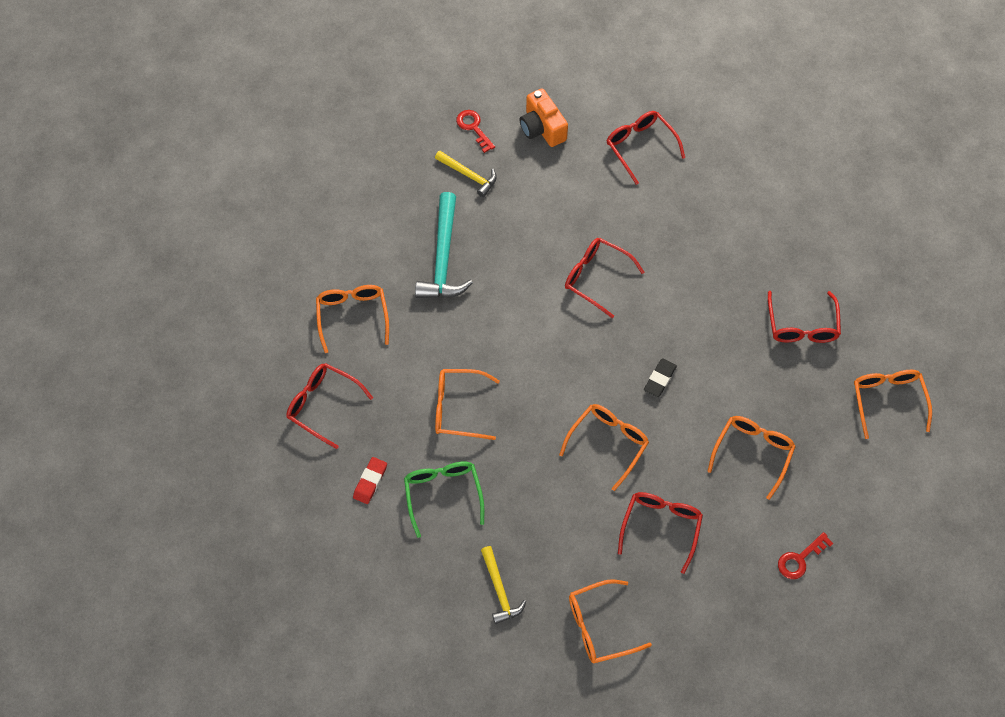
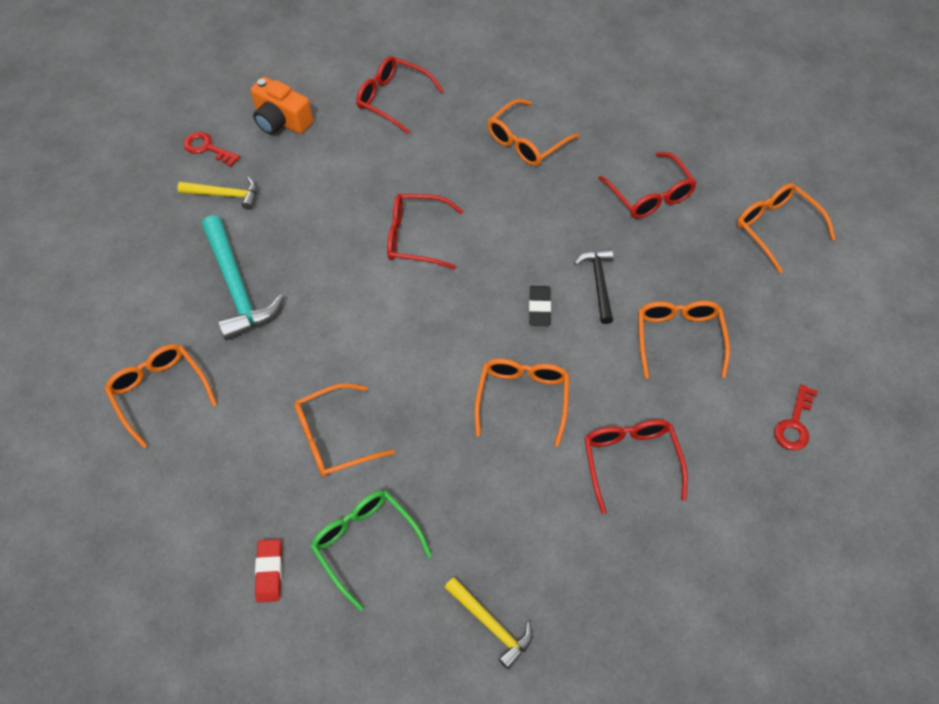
camera: 25 degrees left, 5 degrees down
(323, 405) = (168, 509): red glasses -> none
(599, 626) = (629, 608): orange glasses -> orange glasses (526, 142)
(717, 380) = (599, 283): none -> black hammer

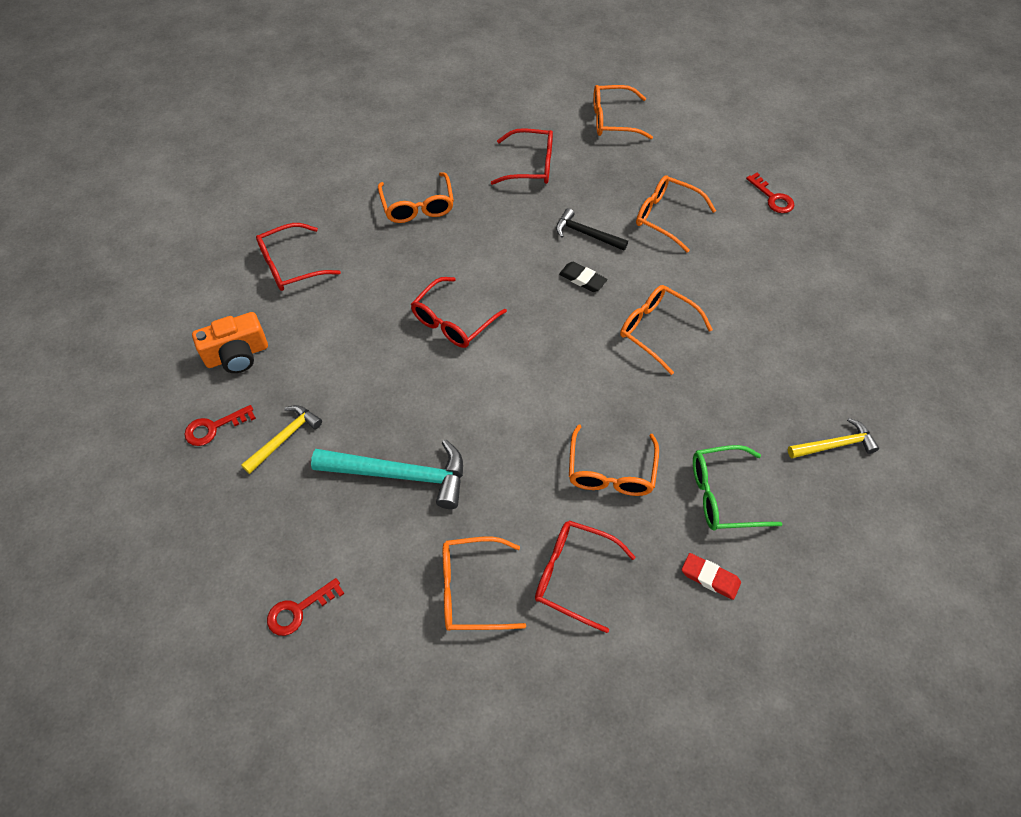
camera: 60 degrees left, 0 degrees up
(84, 291) = (299, 610): none -> red key
(631, 461) = (749, 296): red glasses -> red glasses (573, 575)

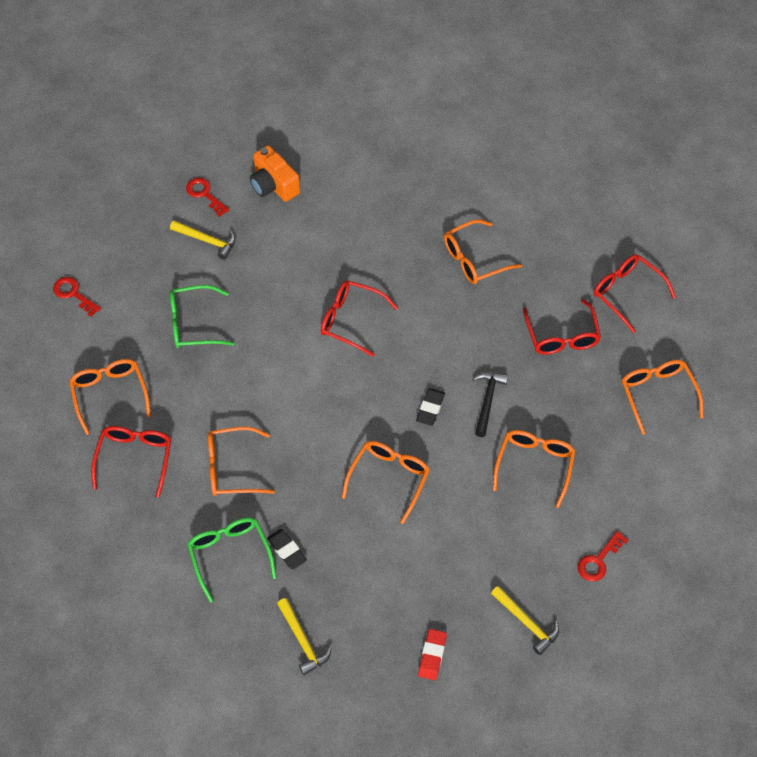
camera: 75 degrees right, 0 degrees up
(291, 265) = (374, 189): red glasses -> red glasses (627, 293)
(400, 475) = (193, 324): turquoise hammer -> green glasses
(710, 577) = (153, 555): red eraser -> red eraser (432, 656)
(725, 438) = (287, 550): none -> black eraser
(830, 261) = (526, 623): none -> yellow hammer

